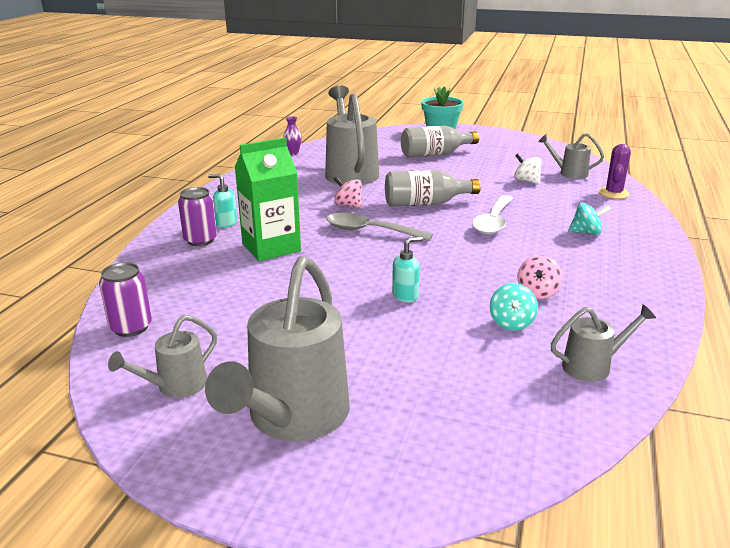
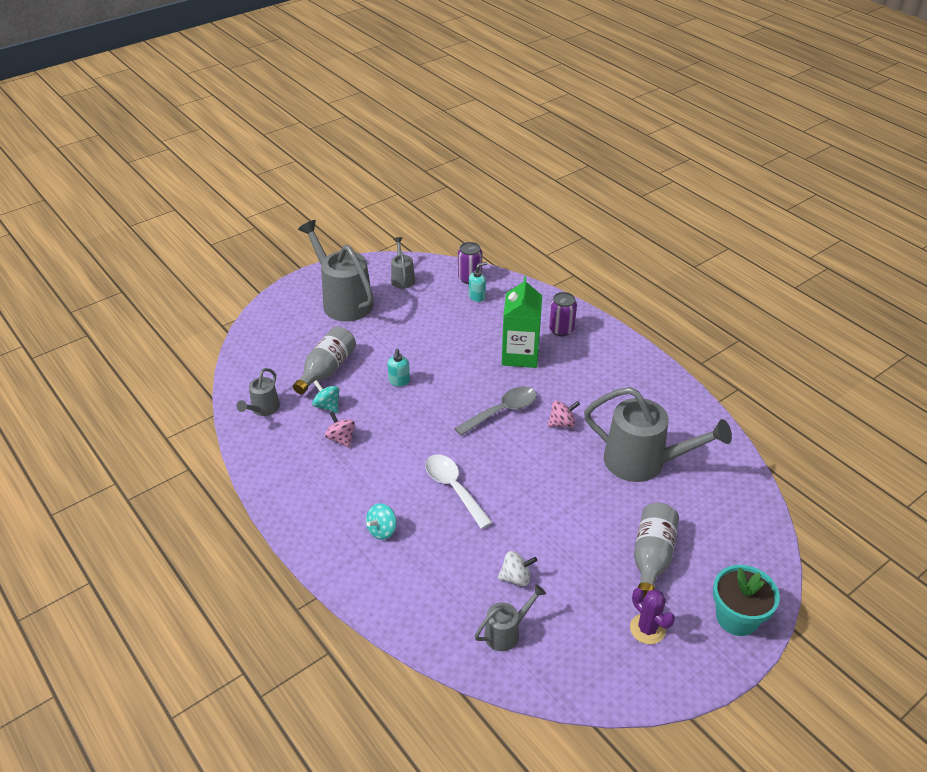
camera: 125 degrees right, 15 degrees up
(226, 223) = (581, 349): turquoise soap dispenser -> turquoise soap dispenser (477, 297)
(293, 153) = (733, 448): purple vase -> none
(425, 204) = (525, 470): grey bottle -> grey bottle (327, 369)
(613, 193) = (429, 622): purple cactus -> purple cactus (647, 629)

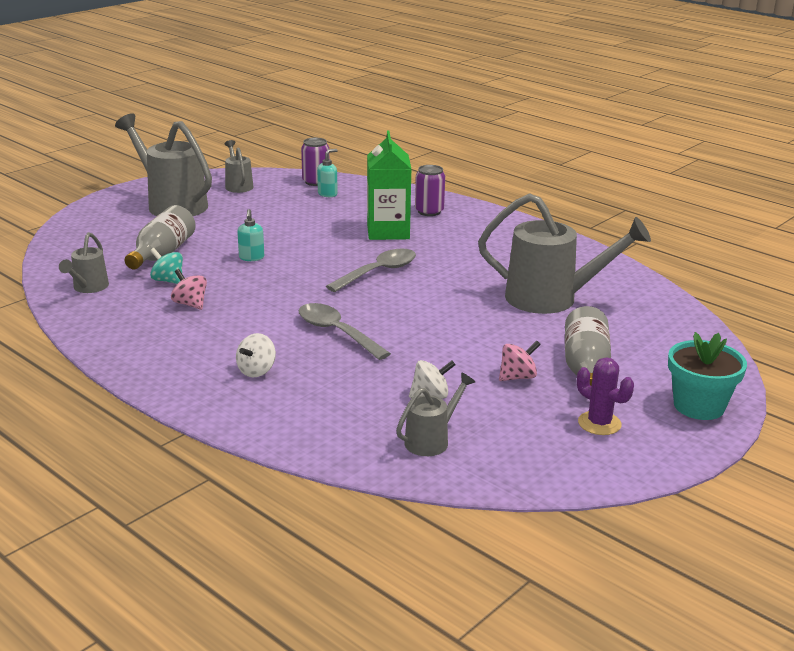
camera: 10 degrees left, 15 degrees down
(382, 530) = (256, 371): turquoise spinning top -> white spinning top
(453, 488) = (336, 332): white spoon -> grey spoon
(562, 423) = (450, 277): pink spinning top -> pink spinning top (517, 377)

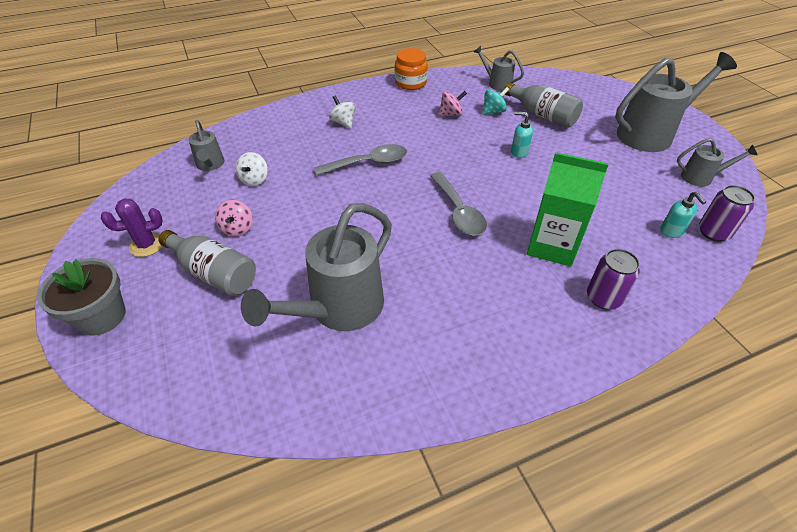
camera: 115 degrees right, 20 degrees up
(113, 346) = (410, 83): none -> orange jar
(699, 406) = (101, 316): turquoise flower pot -> grey flower pot

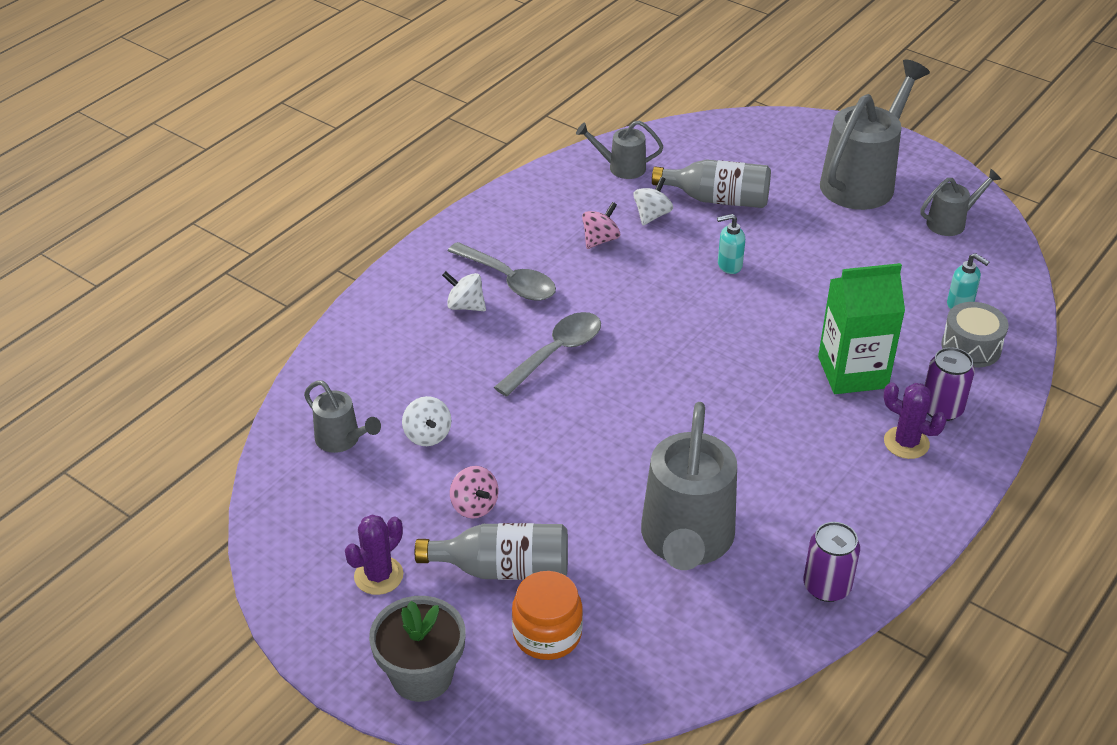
camera: 30 degrees left, 5 degrees down
(410, 83) = (501, 208): orange jar -> orange jar (547, 634)
(458, 211) = (721, 373): grey spoon -> grey spoon (509, 280)
(493, 111) = (652, 215): turquoise spinning top -> white spinning top
(556, 311) = (906, 443): none -> purple cactus
(660, 263) = (971, 347): none -> grey drum
(713, 232) = (1000, 288): purple can -> purple can (826, 586)

